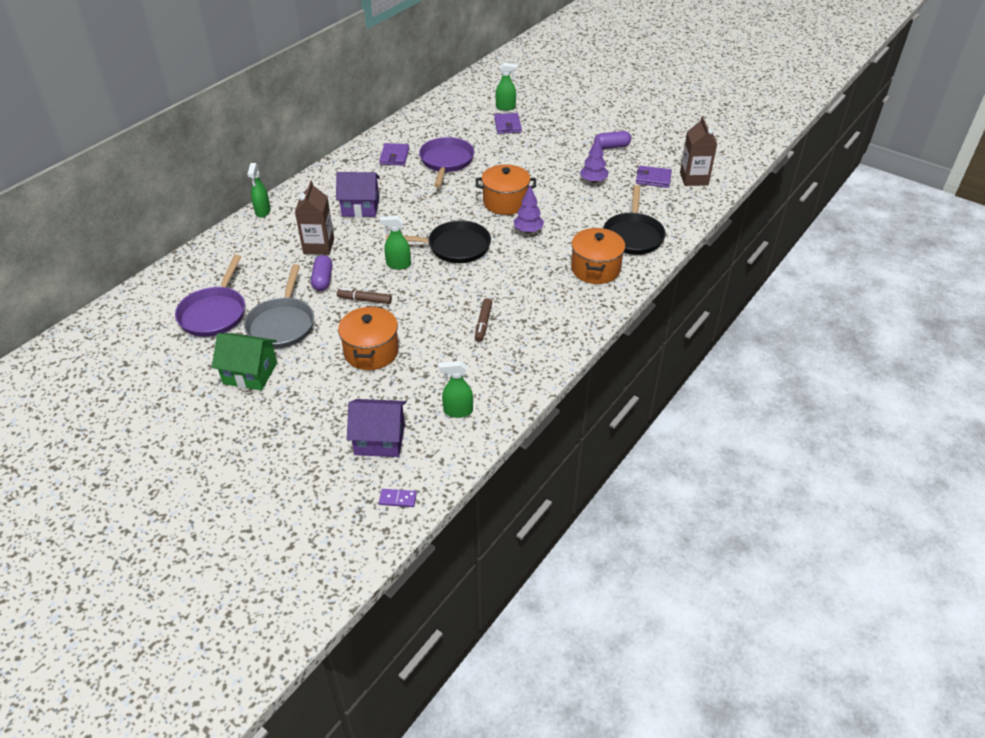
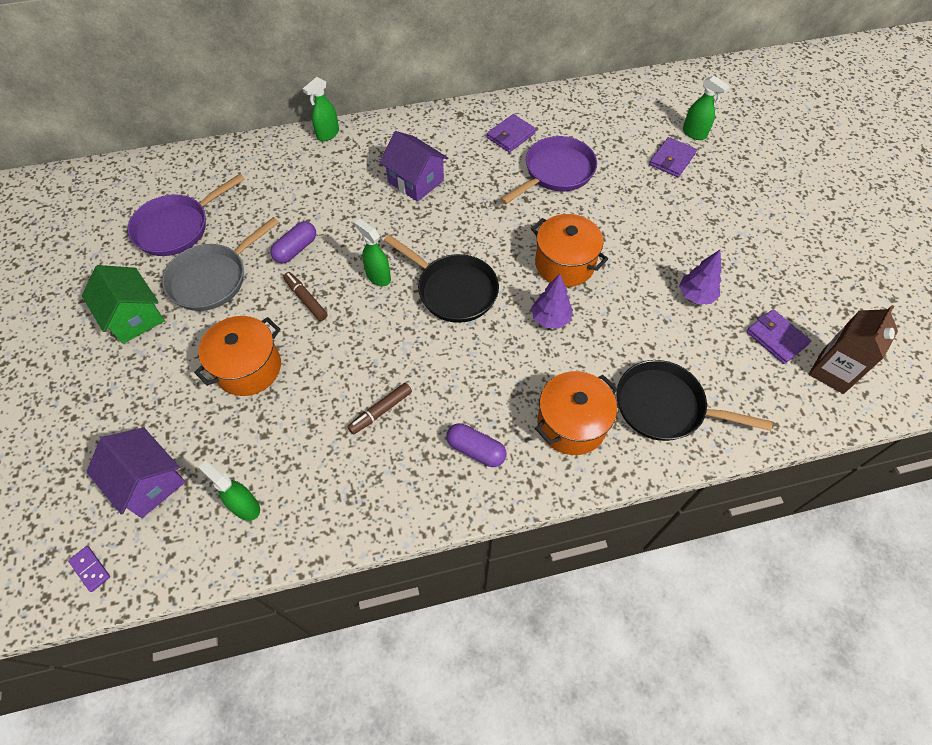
camera: 40 degrees right, 15 degrees up
(318, 246) = (332, 206): brown carton -> none
(611, 146) = (769, 259): purple capsule -> purple capsule (476, 450)
(633, 235) = (665, 406): black pan -> black pan turned 60 degrees clockwise

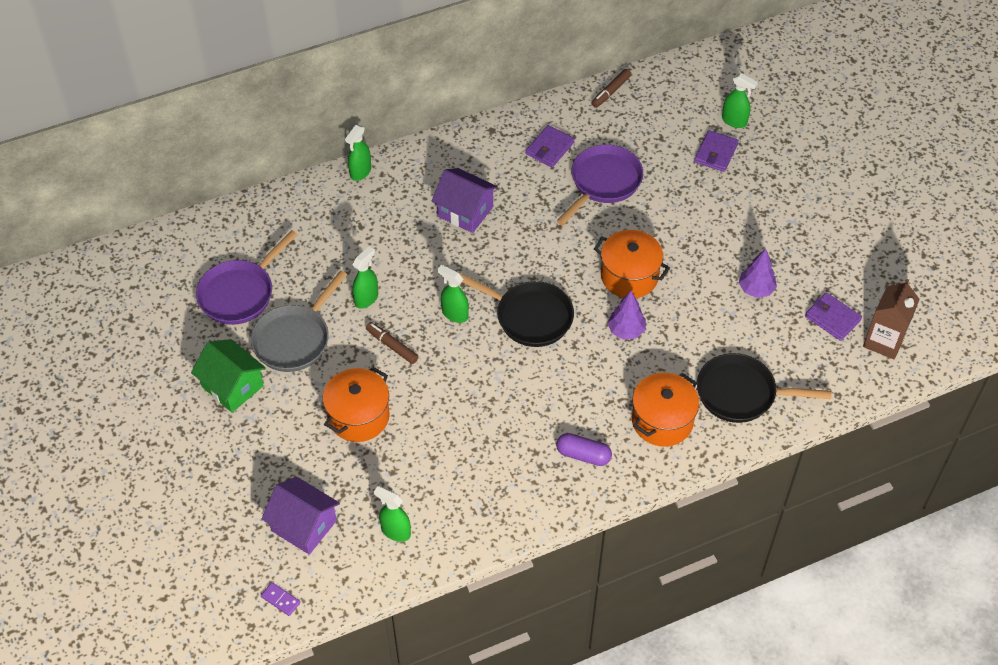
camera: 10 degrees left, 5 degrees down
(296, 249) = (366, 298): purple capsule -> green spray bottle
(380, 411) = (491, 435): brown marker -> brown marker (611, 91)

